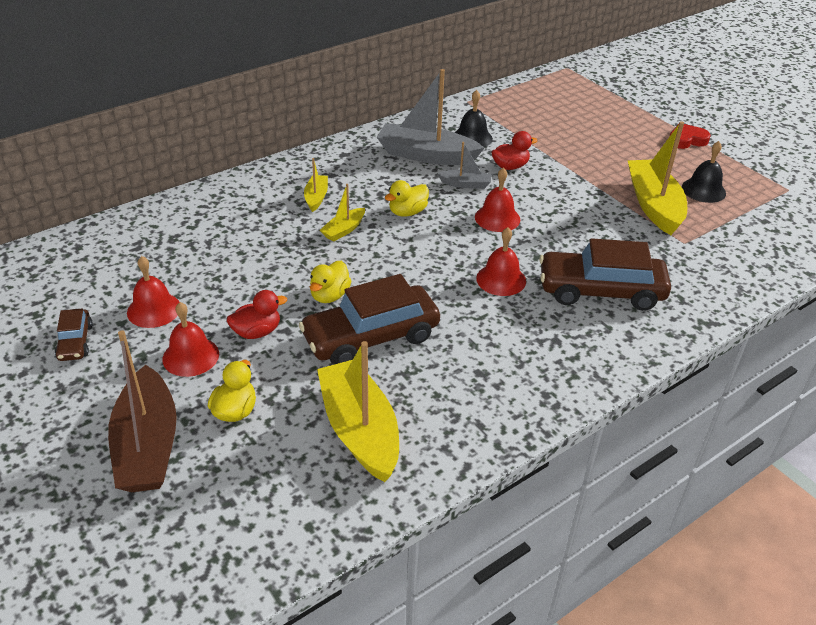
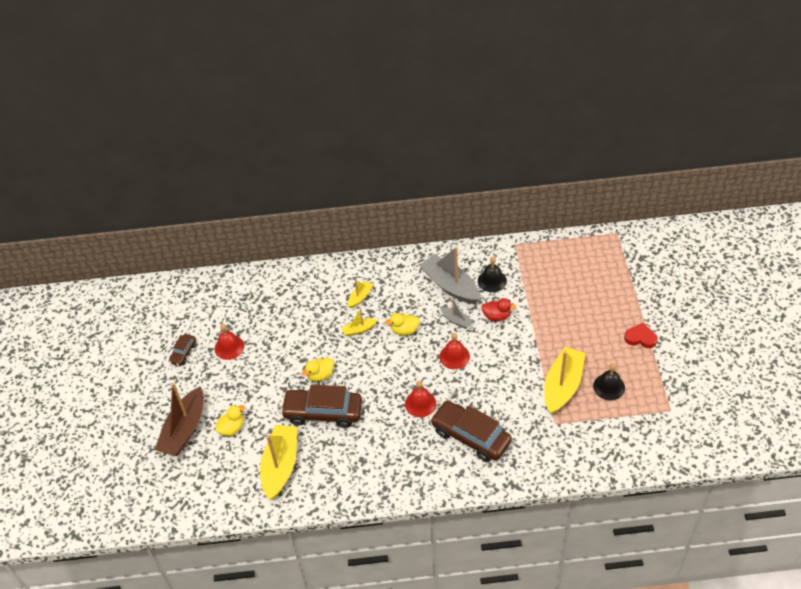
camera: 35 degrees right, 10 degrees up
(190, 356) = (230, 385): red bell -> none
(257, 332) = (269, 384): red duck -> none

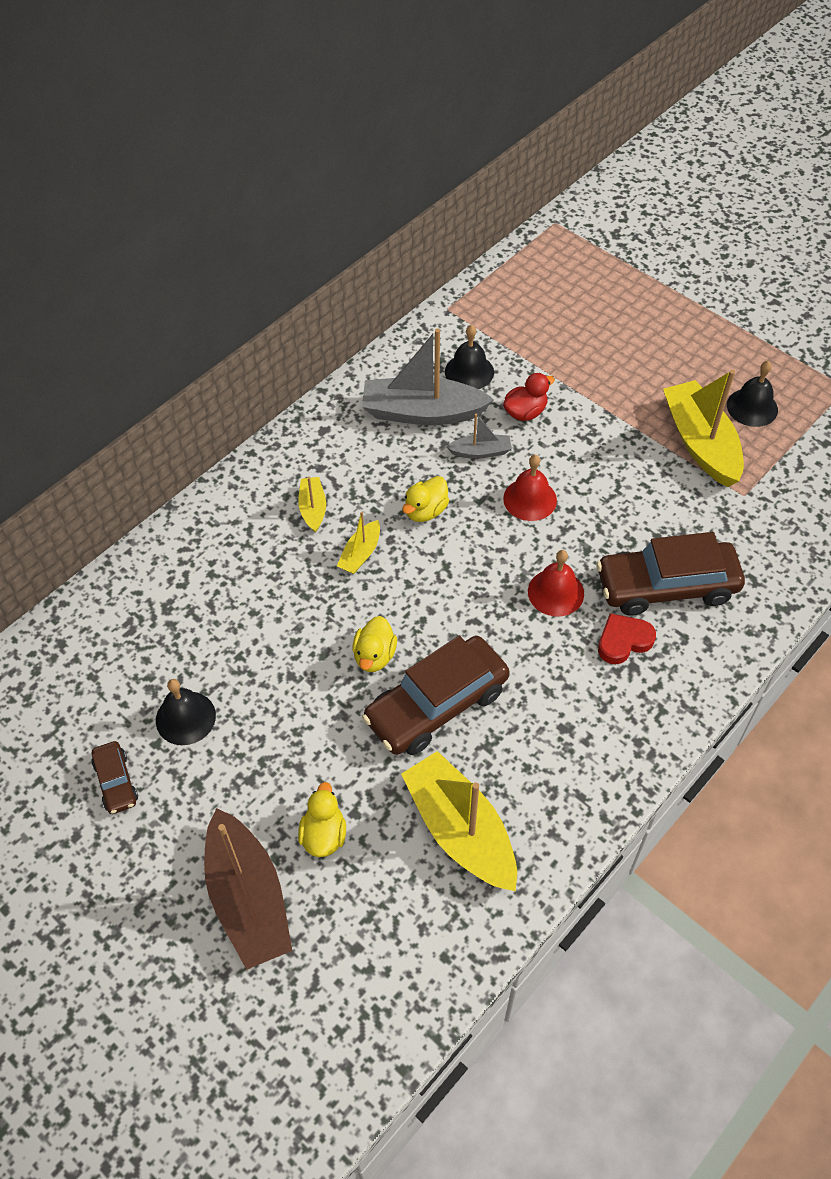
camera: 45 degrees left, 5 degrees up
(229, 347) = (185, 718): red bell -> black bell
(640, 338) = (720, 326): red heart -> red heart (623, 641)

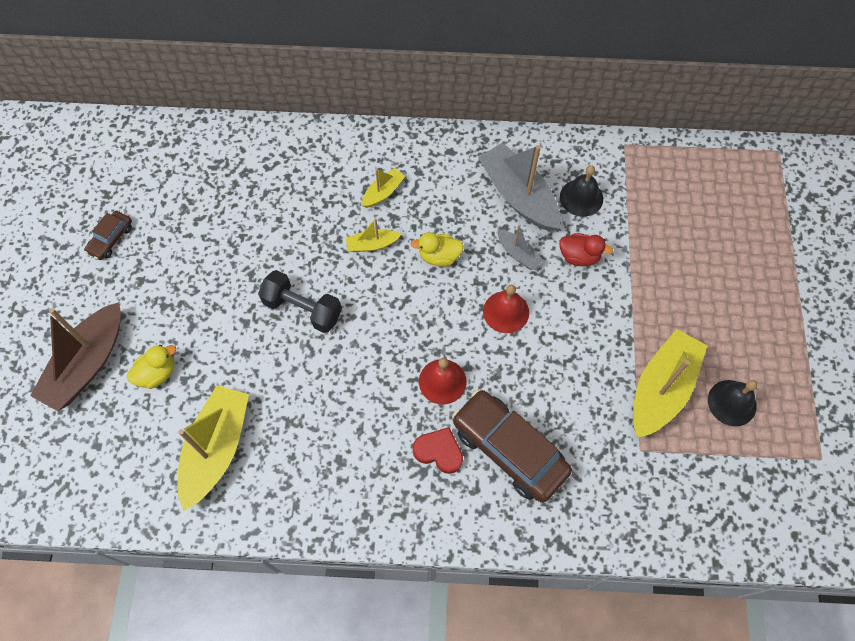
camera: 50 degrees right, 10 degrees up
(185, 718) = (178, 241): black bell -> none
(374, 656) = (302, 309): yellow duck -> black dumbbell
(437, 705) = (295, 371): brown car -> none

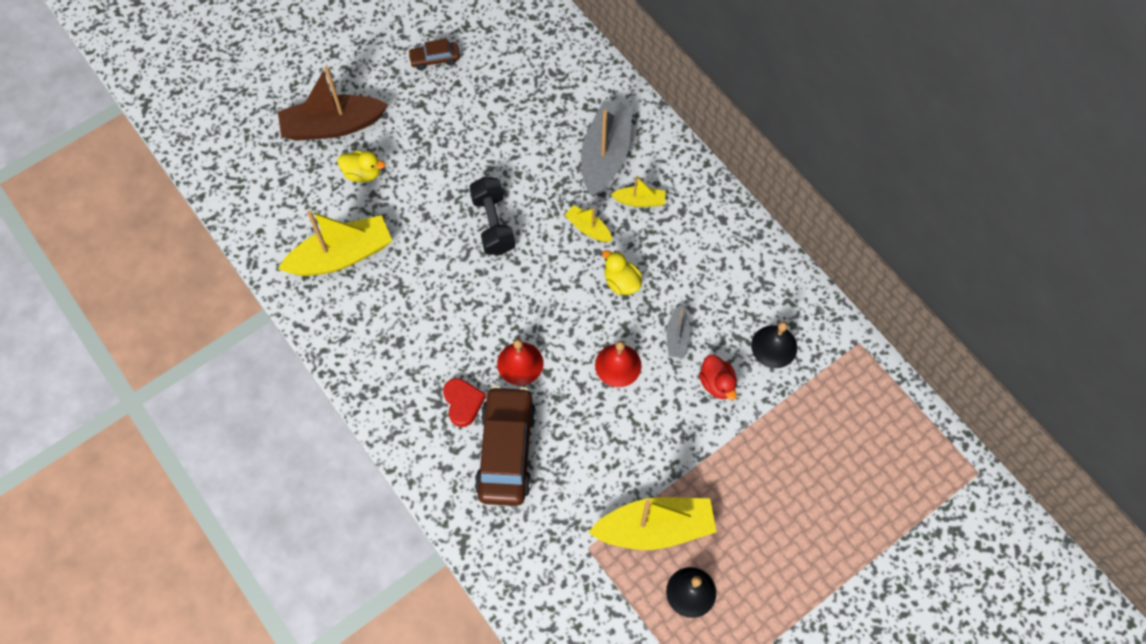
camera: 50 degrees right, 0 degrees up
(518, 196) = (730, 298): grey boat -> grey boat (605, 155)

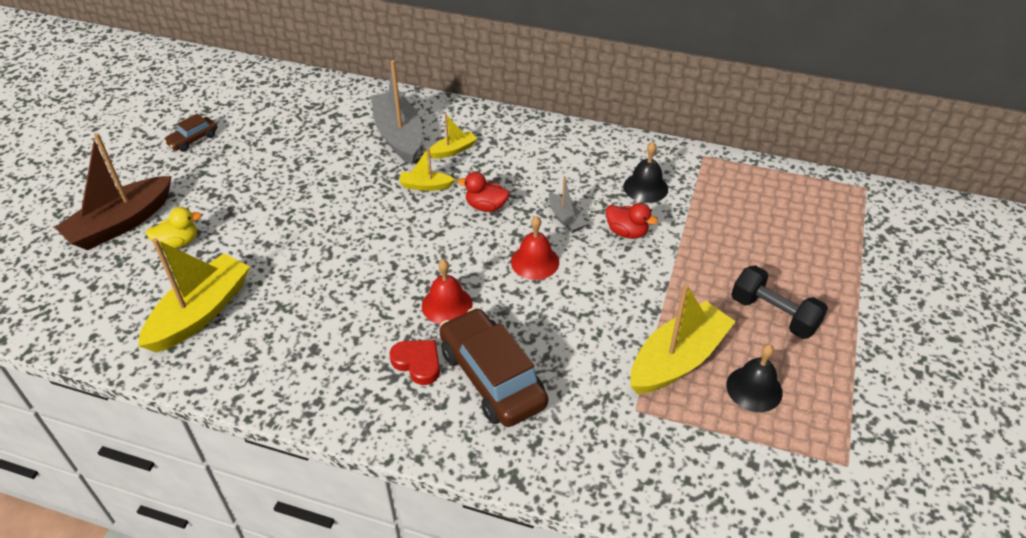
camera: 35 degrees left, 20 degrees down
(493, 224) = (337, 221): black dumbbell -> black dumbbell (773, 314)
(621, 282) = (486, 206): yellow duck -> red duck

